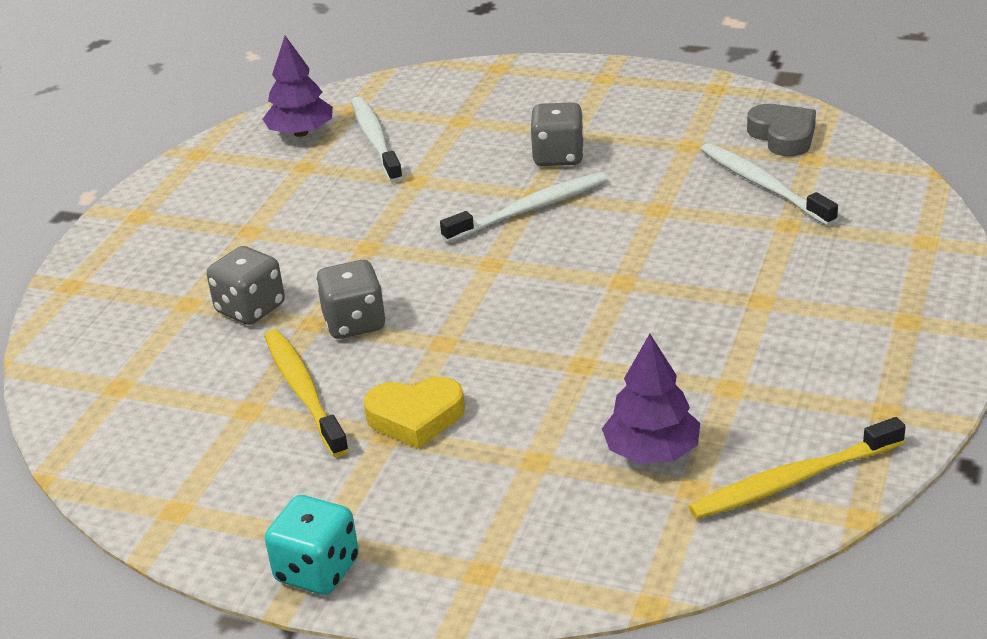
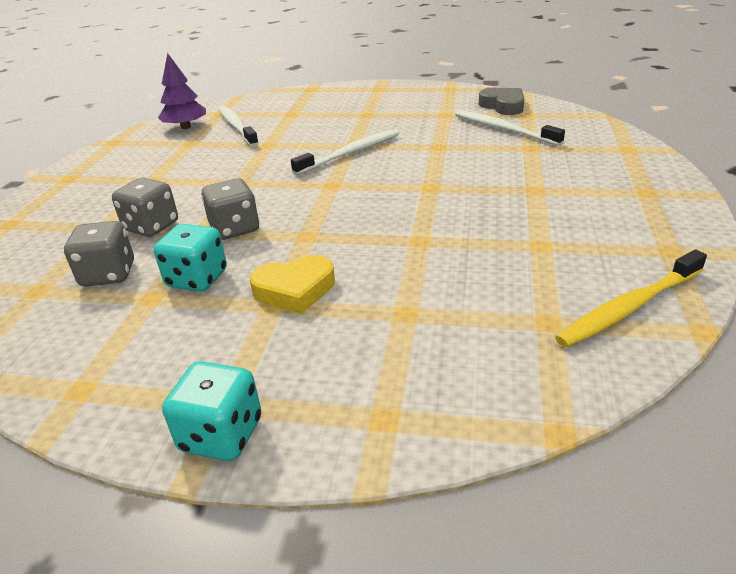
camera: 10 degrees left, 0 degrees up
(303, 391) = (197, 279): yellow toothbrush -> turquoise dice
(558, 157) = (362, 126): grey dice -> grey dice (108, 274)
(652, 451) = (501, 297): purple tree -> none

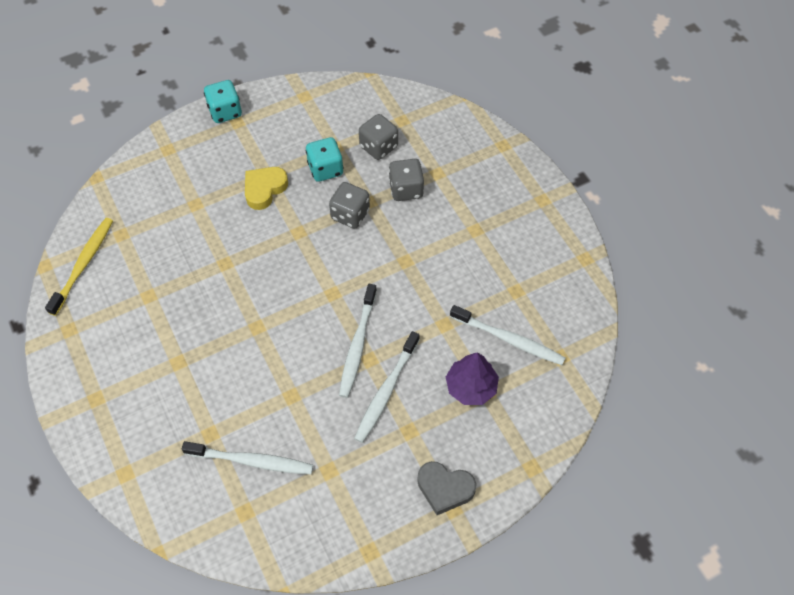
camera: 140 degrees right, 25 degrees up
(185, 127) = (557, 314): purple tree -> purple tree (471, 387)
(360, 130) = (386, 392): none -> white toothbrush
(503, 106) = (280, 523): grey heart -> grey heart (445, 488)

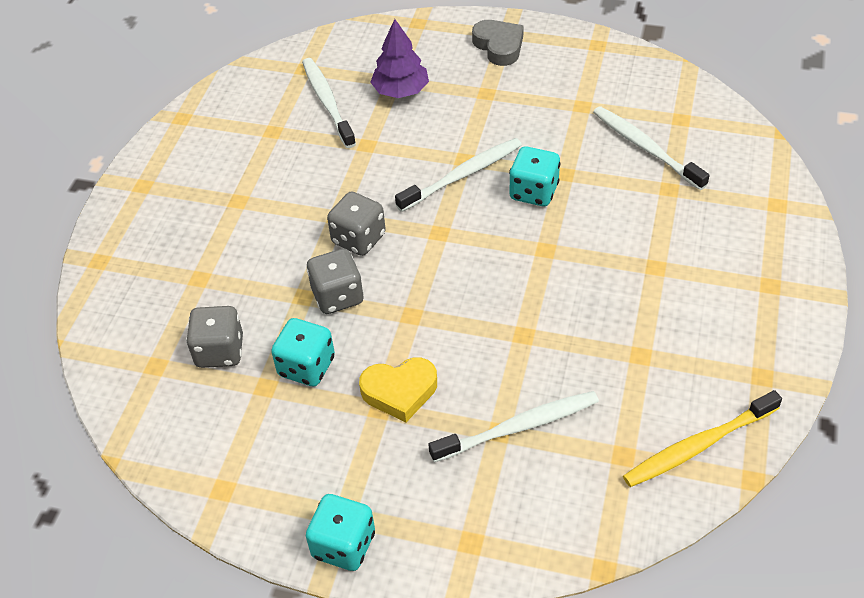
camera: 135 degrees left, 10 degrees down
(299, 365) = (533, 192): none -> turquoise dice
(386, 392) = (476, 128): white toothbrush -> white toothbrush (519, 427)
(406, 189) = (251, 283): grey dice -> grey dice (358, 239)

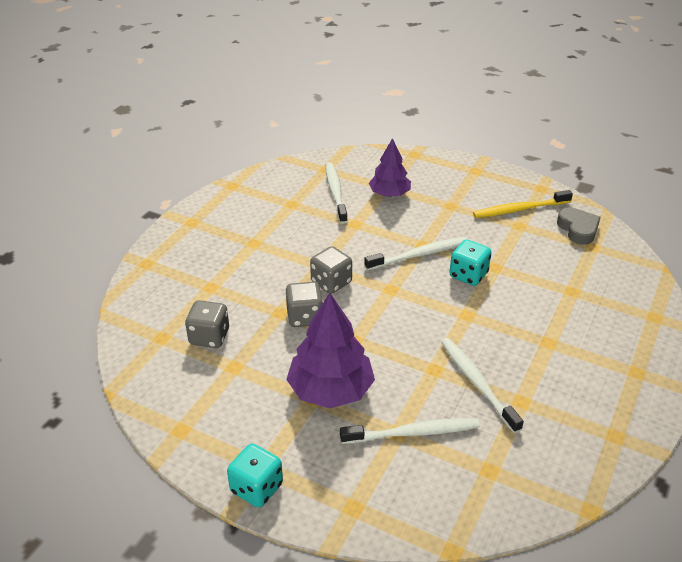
camera: 10 degrees right, 10 degrees down
(306, 367) = (267, 359): turquoise dice -> none
(400, 391) = (330, 390): yellow heart -> purple tree
(499, 46) = (468, 178): grey heart -> grey heart (578, 229)
(645, 147) = (560, 260): white toothbrush -> white toothbrush (477, 383)
(697, 446) = (551, 476): yellow toothbrush -> yellow toothbrush (519, 209)

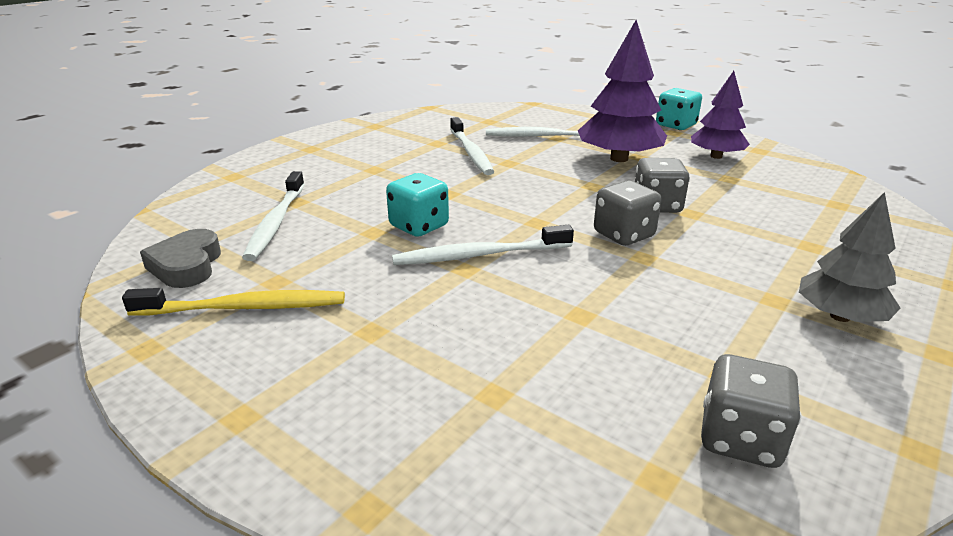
camera: 170 degrees left, 10 degrees down
(209, 337) = (774, 199): grey dice -> grey dice (740, 439)
(226, 236) = (839, 316): none -> grey tree
(335, 192) = (623, 392): white toothbrush -> white toothbrush (276, 223)
(389, 194) = (492, 372): purple tree -> purple tree (716, 156)

